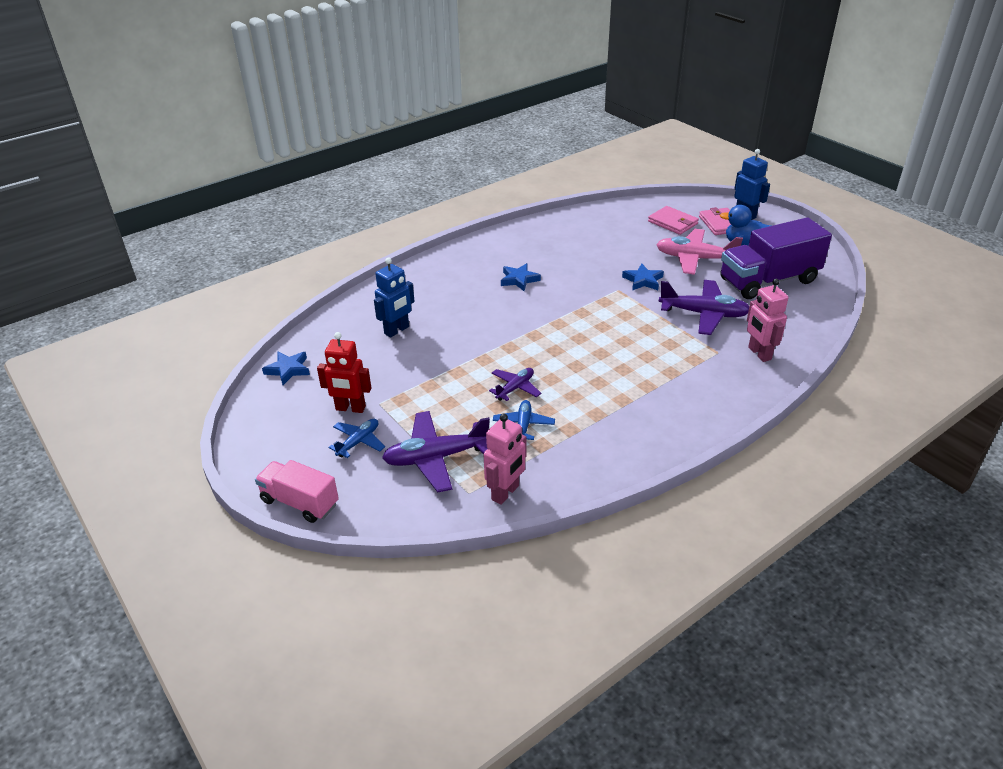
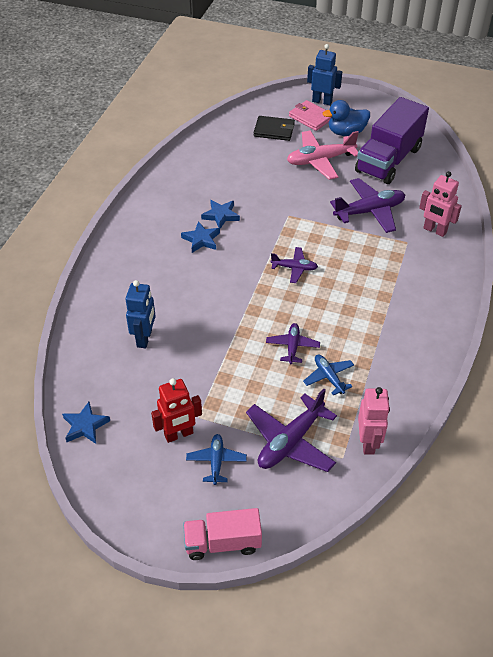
camera: 35 degrees left, 10 degrees up
(581, 330) = (294, 268): none -> purple plane
(643, 280) = (299, 198): blue star -> blue star (221, 215)
(673, 222) = (274, 130): pink wallet -> black wallet

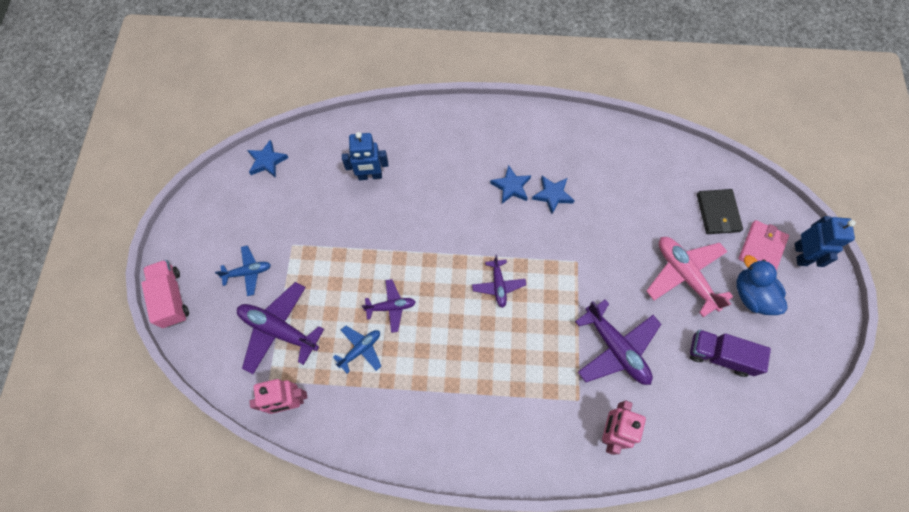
camera: 75 degrees right, 20 degrees up
(179, 434) = (271, 234): red robot -> none
(388, 160) = (719, 355): purple truck -> purple truck, size x0.59

